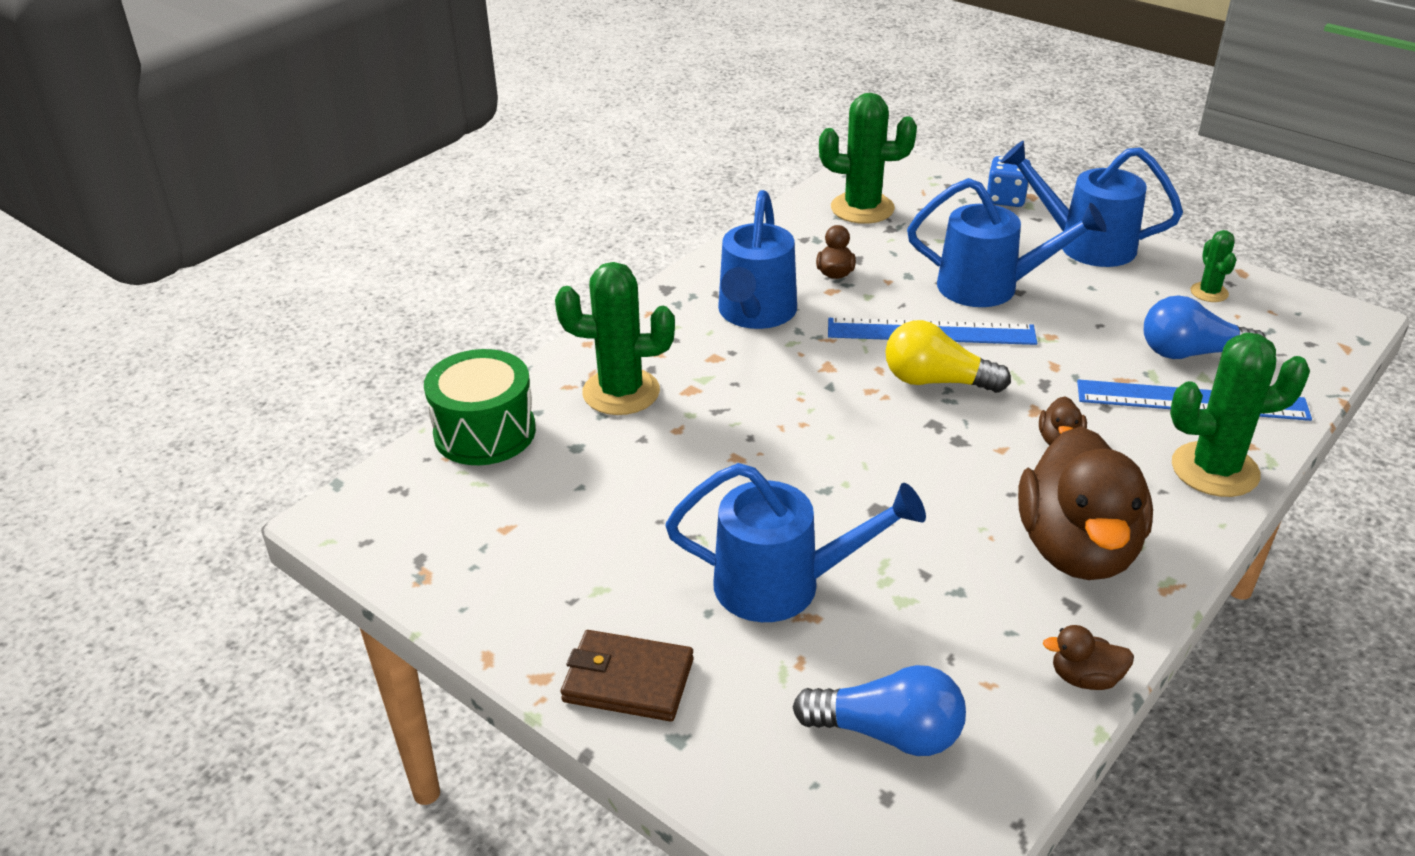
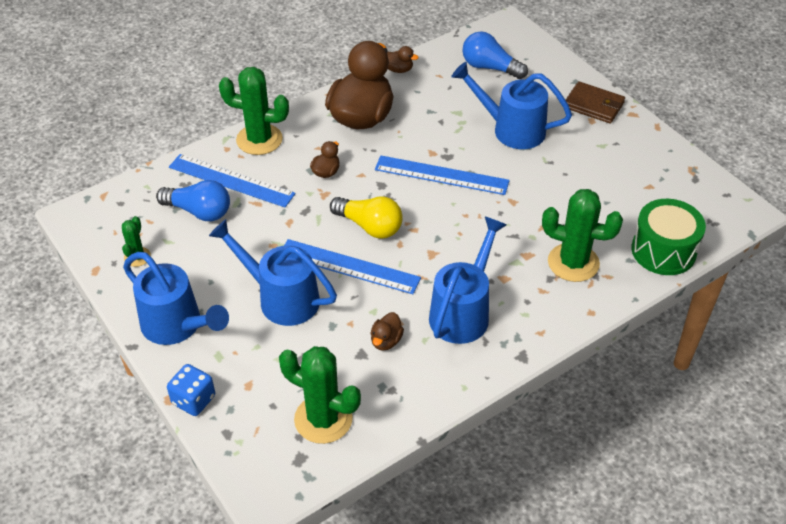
camera: 165 degrees left, 10 degrees up
(871, 474) = (441, 175): none -> blue ruler

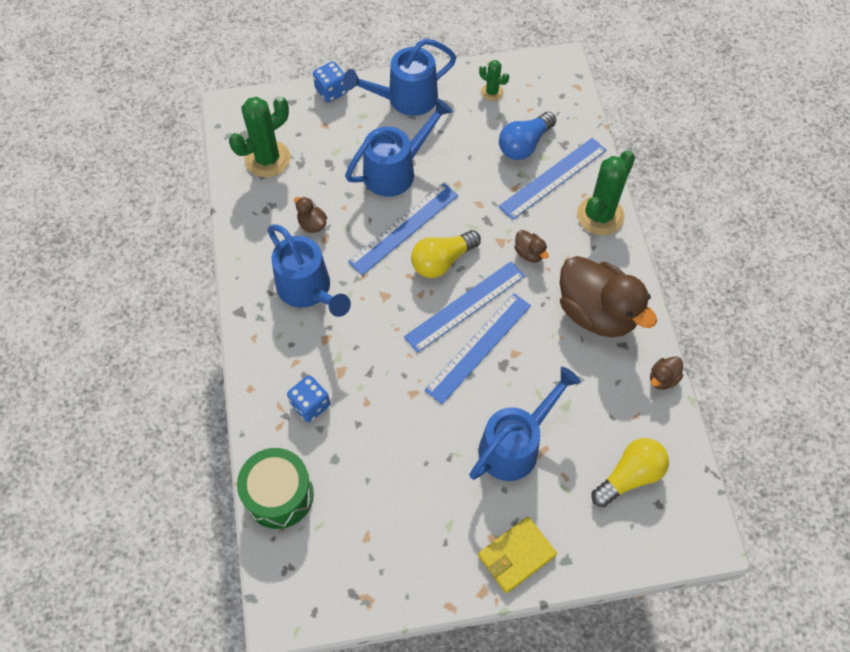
camera: 115 degrees right, 15 degrees up
(407, 196) = (465, 306): none -> blue ruler
(490, 67) = (629, 476): blue light bulb -> yellow light bulb
(573, 263) = (310, 405): green cactus -> blue dice
(593, 105) = (516, 555): brown wallet -> yellow wallet

